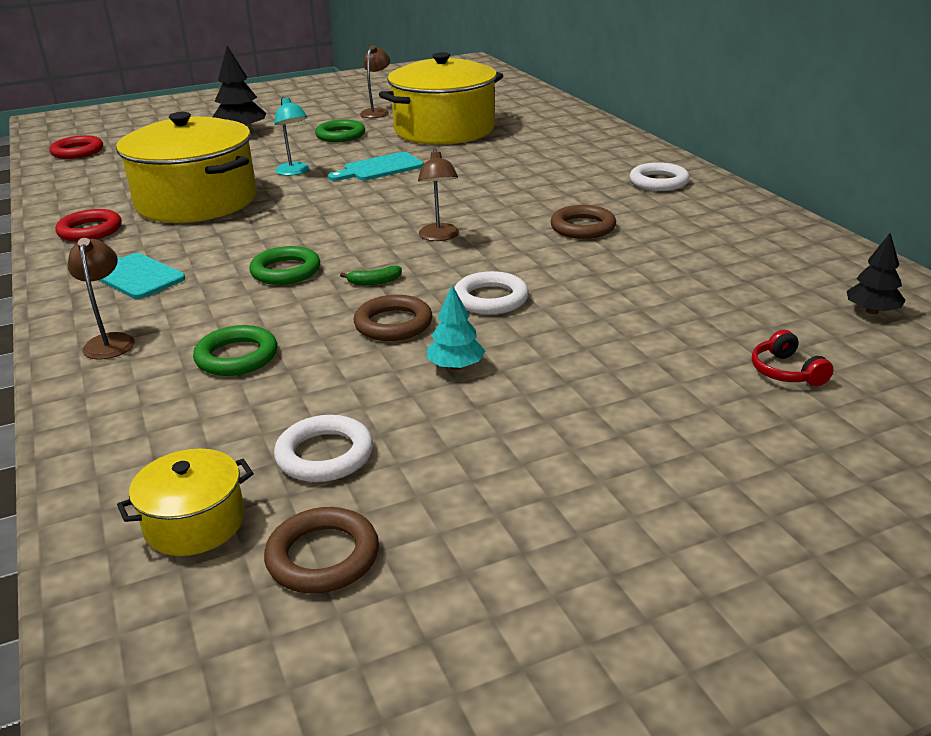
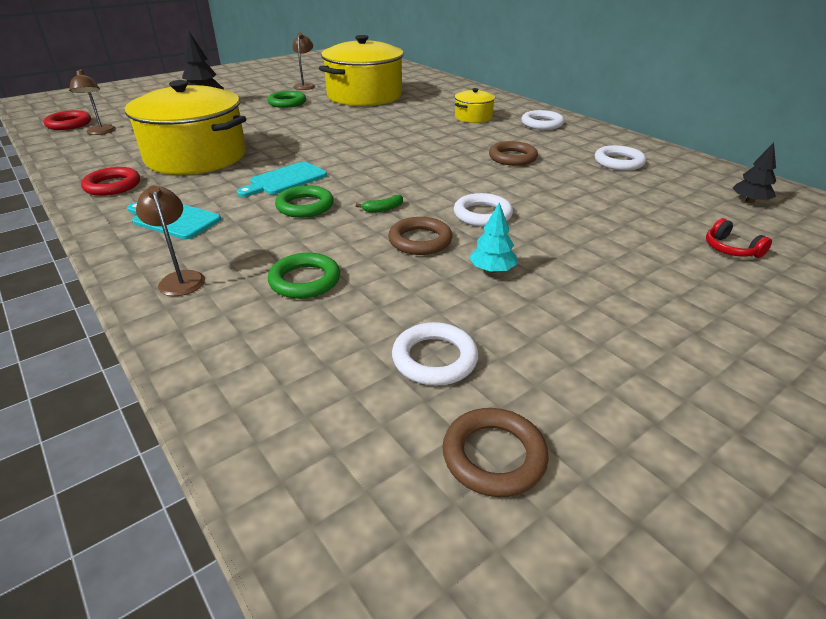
camera: 15 degrees left, 5 degrees up
(195, 523) = (356, 441): yellow pot -> yellow pot (473, 117)
(295, 172) = (266, 130): turquoise lamp -> none
(379, 168) = (332, 124): turquoise cutting board -> turquoise cutting board (285, 180)
(439, 237) = (412, 171): brown lamp -> brown lamp (101, 132)
(726, 243) = (618, 162): none -> white ring

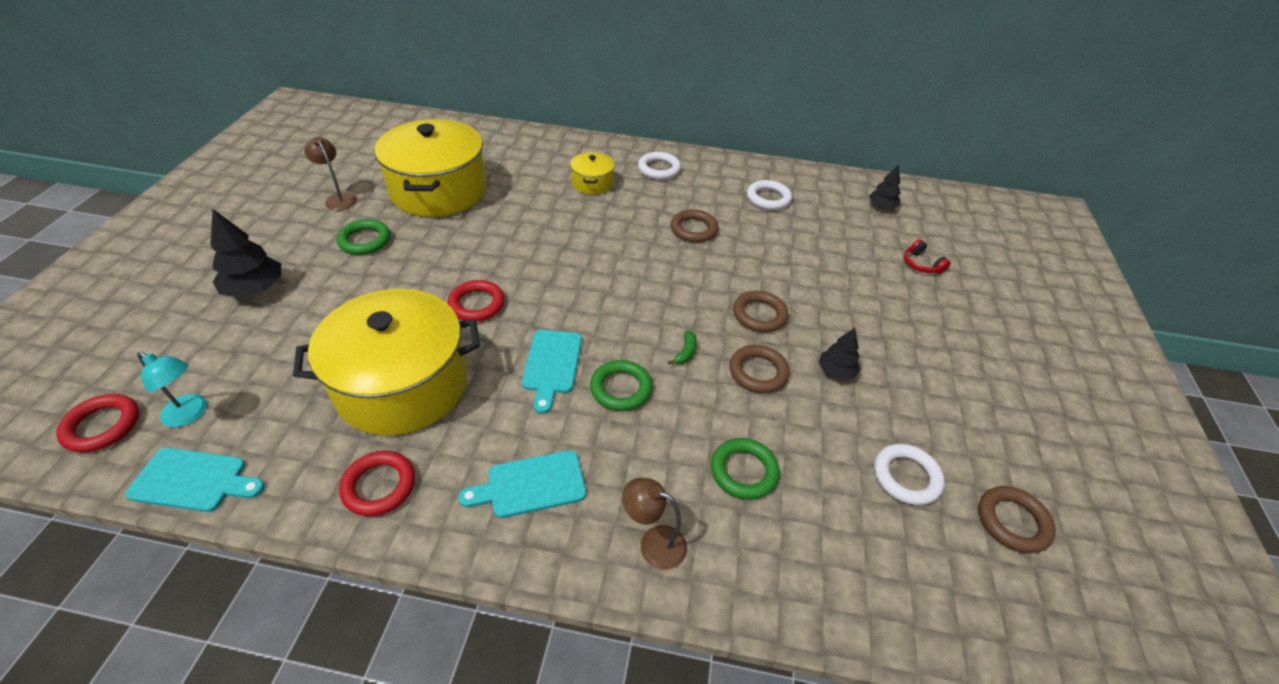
camera: 45 degrees left, 10 degrees up
(59, 152) = (193, 480): none -> turquoise cutting board
(101, 132) = (191, 414): brown lamp -> turquoise lamp
(295, 142) = (477, 304): none -> red ring
(482, 214) = (759, 315): white ring -> brown ring
(492, 270) = (836, 371): turquoise tree -> black tree
(730, 249) = (921, 264): red headphones -> red headphones turned 45 degrees clockwise

